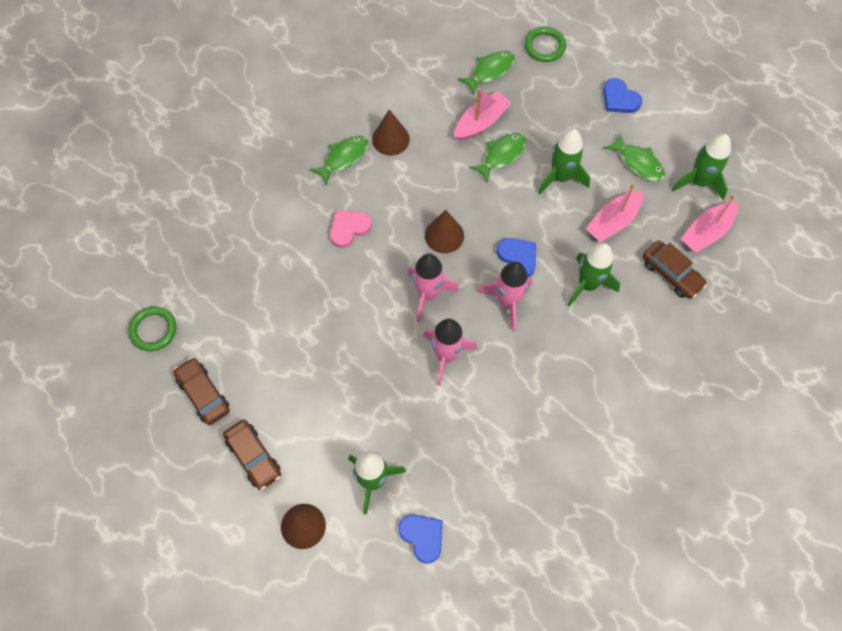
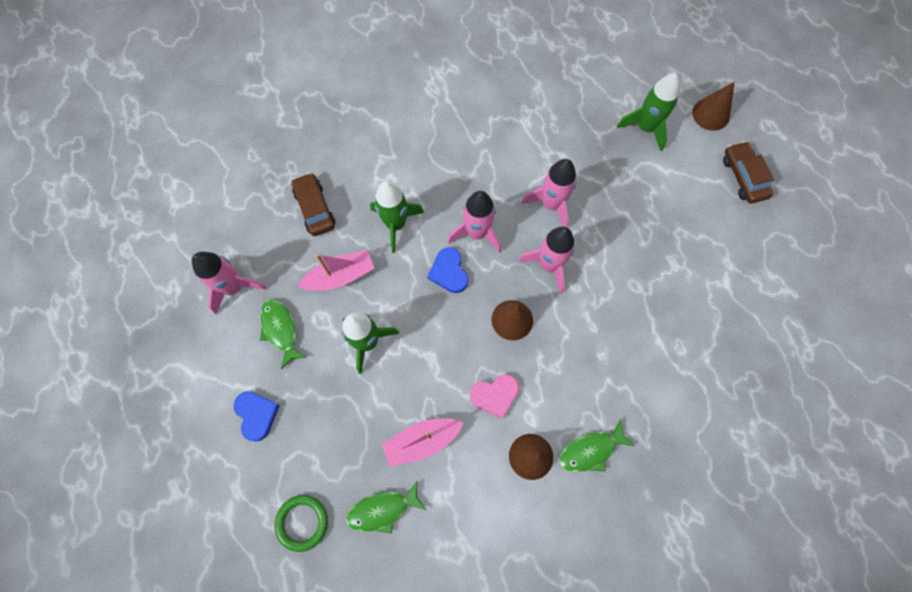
camera: 160 degrees left, 5 degrees up
(153, 330) = (826, 320): green ring -> none
(203, 394) = (782, 243): brown car -> none
(349, 228) = (607, 361): pink heart -> pink heart (495, 395)
(422, 537) = (617, 78): blue heart -> none
(502, 155) = (417, 390): green fish -> none
(699, 182) = (234, 287): green rocket -> pink rocket
(706, 232) = (259, 235): pink boat -> none

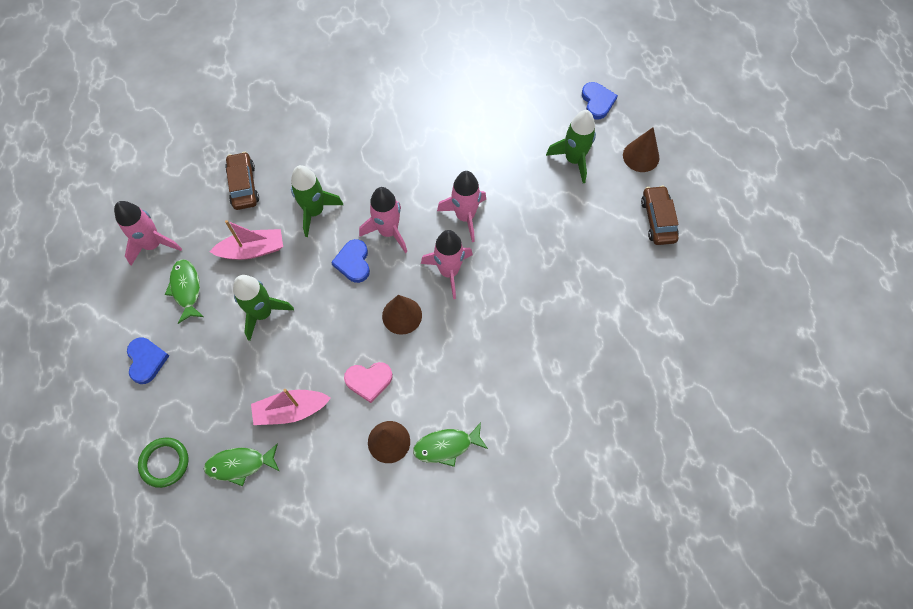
camera: 10 degrees right, 5 degrees down
(654, 64) = (597, 102): none -> blue heart

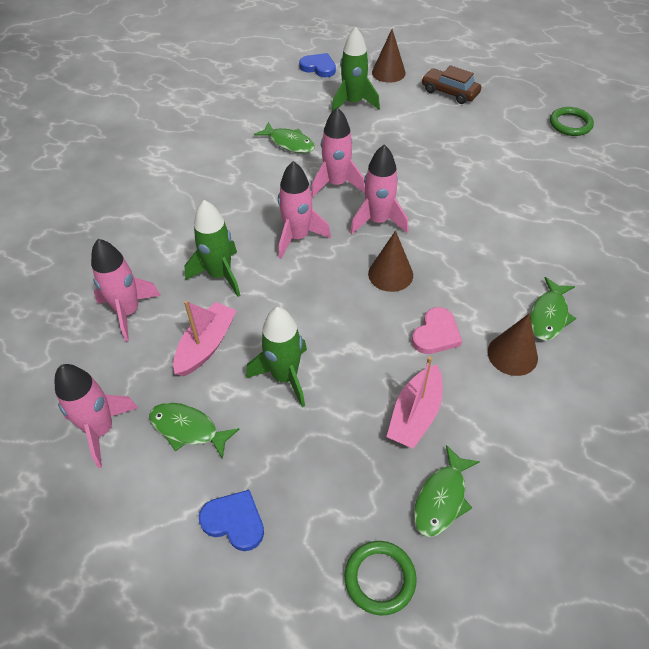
camera: 50 degrees left, 15 degrees down
(243, 185) = (128, 312): brown car -> pink rocket
(353, 262) = (303, 277): blue heart -> none
(483, 152) = (289, 143): none -> green fish
(702, 340) = (570, 124): none -> green ring

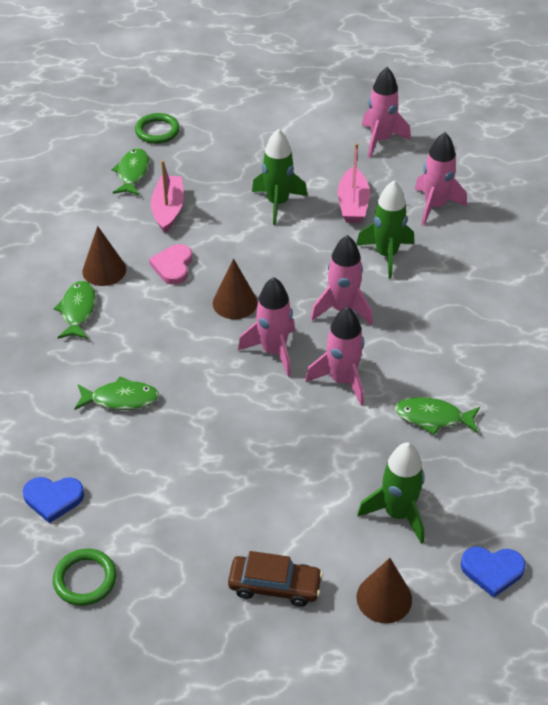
camera: 155 degrees right, 5 degrees down
(188, 429) = (323, 157): green fish -> green fish (121, 399)
(234, 521) = (258, 128): blue heart -> blue heart (53, 499)

